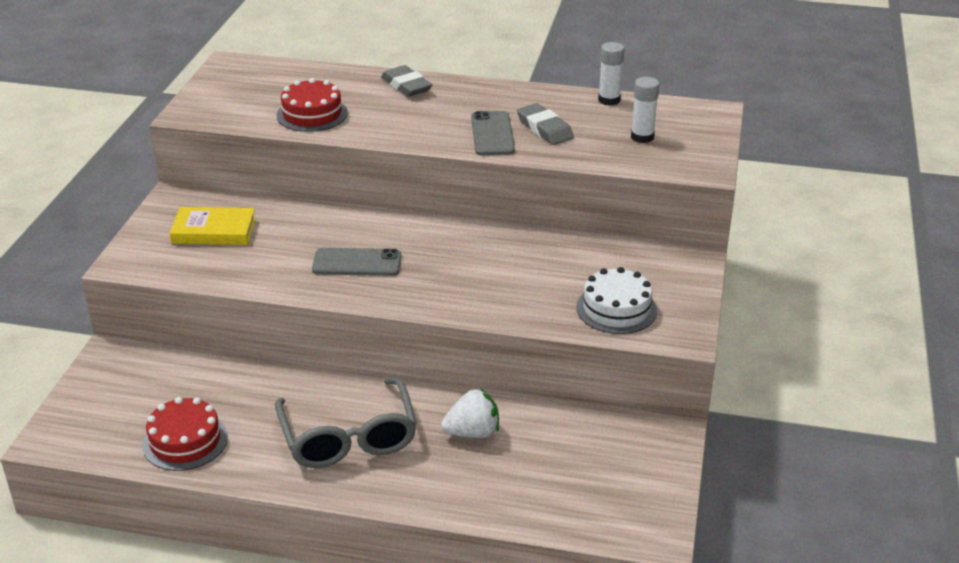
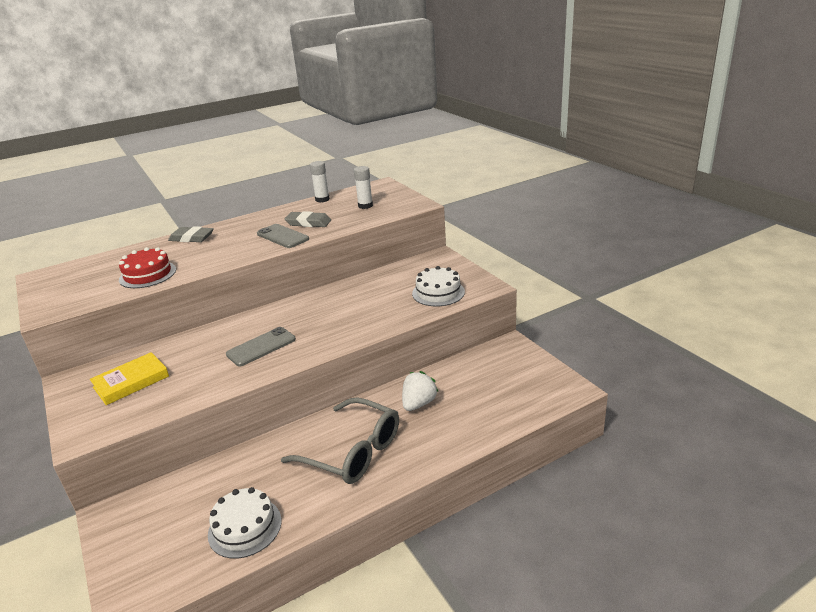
camera: 40 degrees left, 5 degrees down
(185, 441) = (245, 527): red cake -> white cake

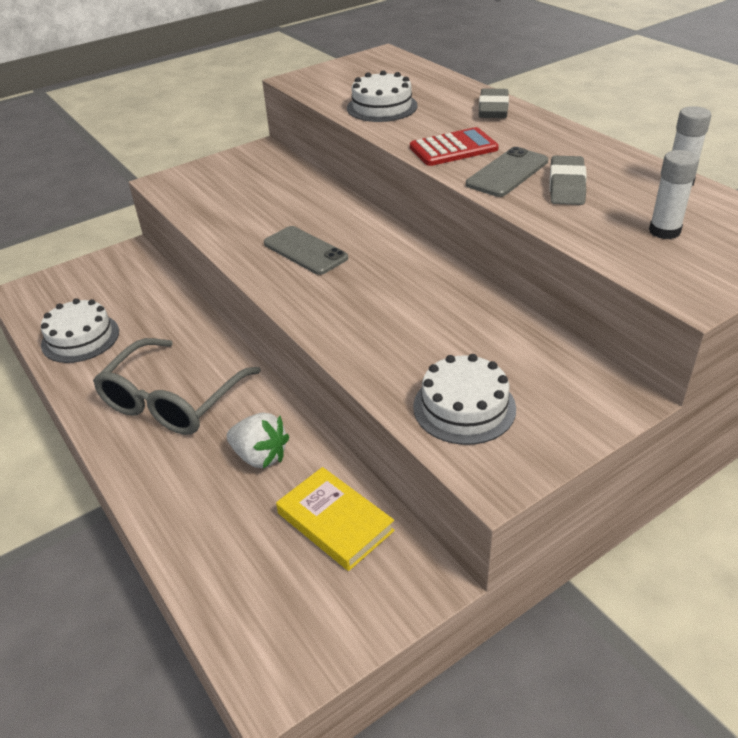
camera: 85 degrees right, 10 degrees up
(131, 382) = (248, 183): yellow book -> yellow book (335, 522)
(148, 274) = (382, 107): red cake -> white cake
(238, 250) = (453, 148): none -> red calculator

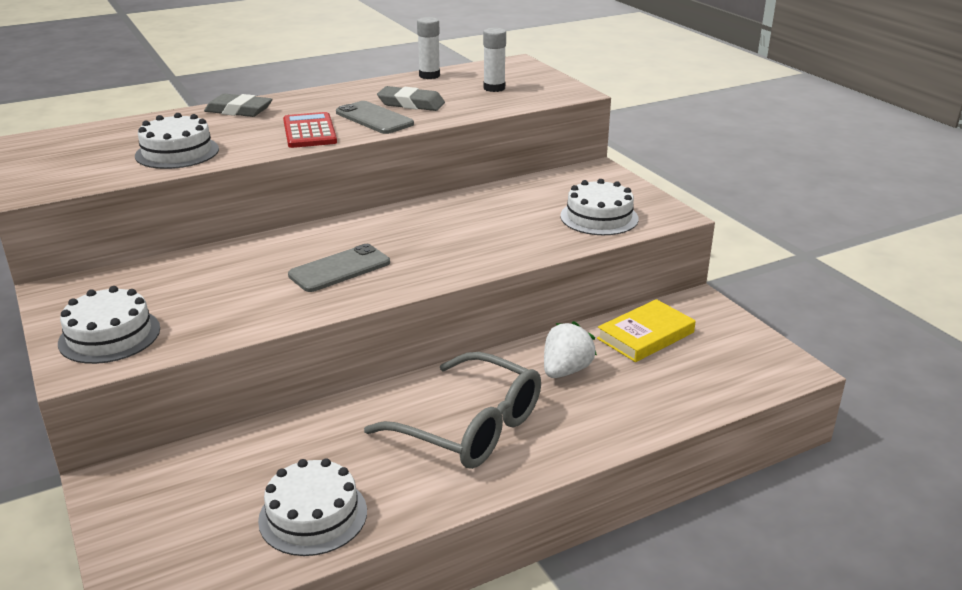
camera: 85 degrees left, 10 degrees down
(200, 182) = (109, 335): none -> white cake

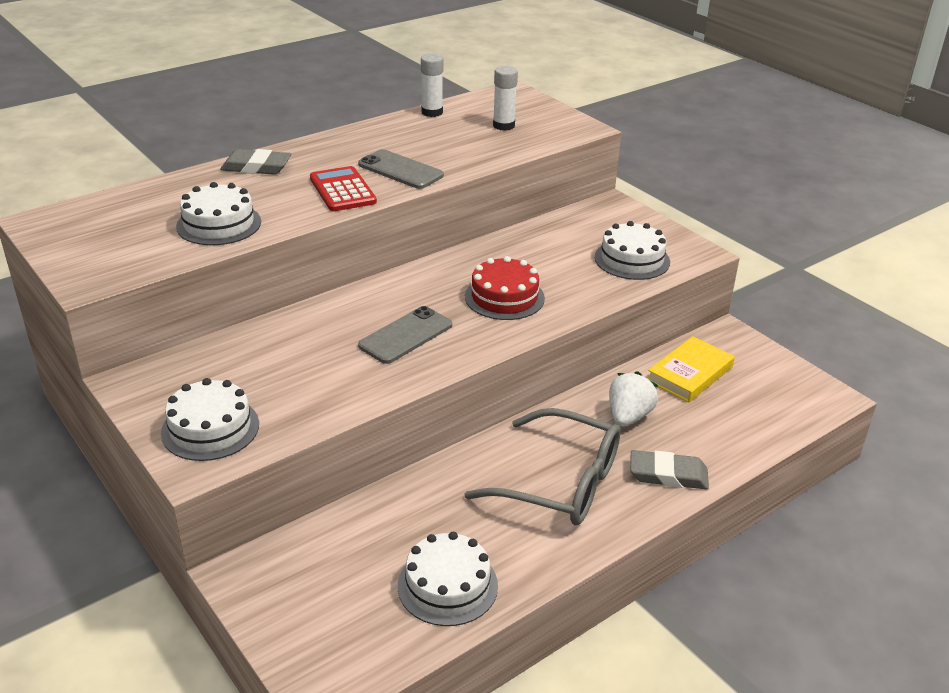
camera: 10 degrees left, 5 degrees up
(411, 104) = (429, 150): grey eraser -> grey eraser (668, 475)
(453, 242) = (504, 297): none -> red cake

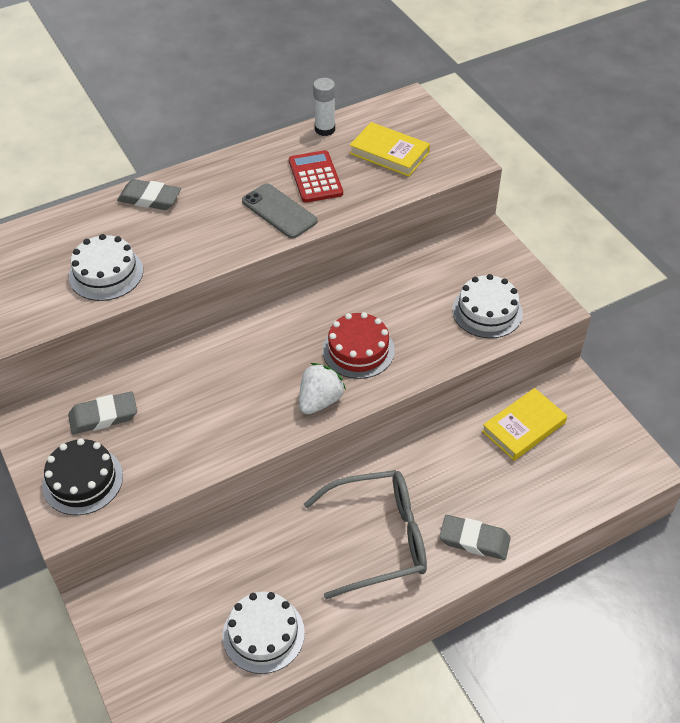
camera: 10 degrees right, 15 degrees up
(210, 428) = (83, 480): white cake -> black cake
(226, 370) = (103, 416): none -> grey eraser
(342, 190) = (222, 236): red calculator -> red calculator (315, 177)
(406, 335) = (262, 389): grey phone -> none
(503, 126) = (389, 153): white glue stick -> yellow book
(560, 483) = (378, 538): grey glasses -> grey glasses turned 45 degrees counterclockwise
(628, 416) = (455, 471): white strawberry -> white strawberry (320, 401)

